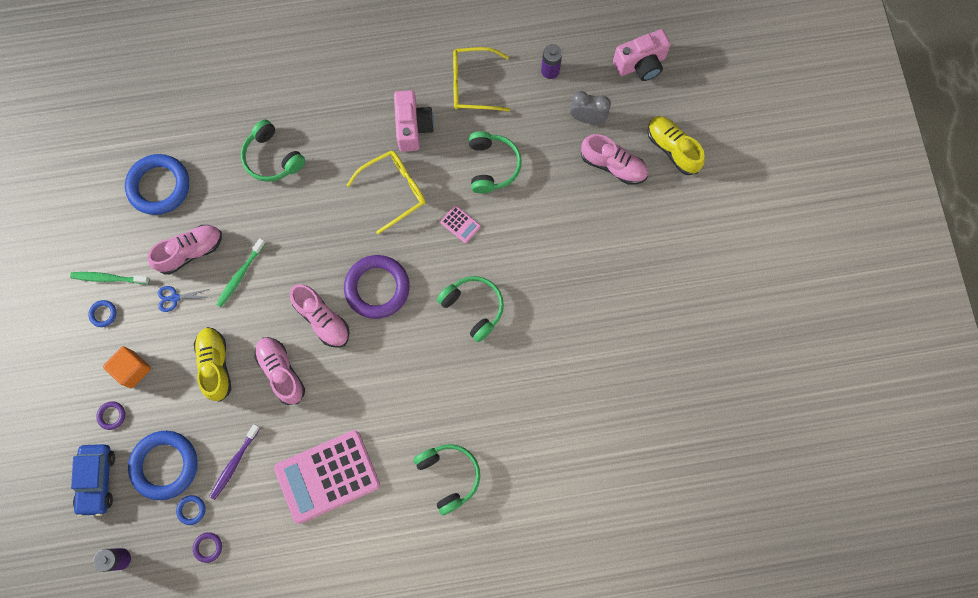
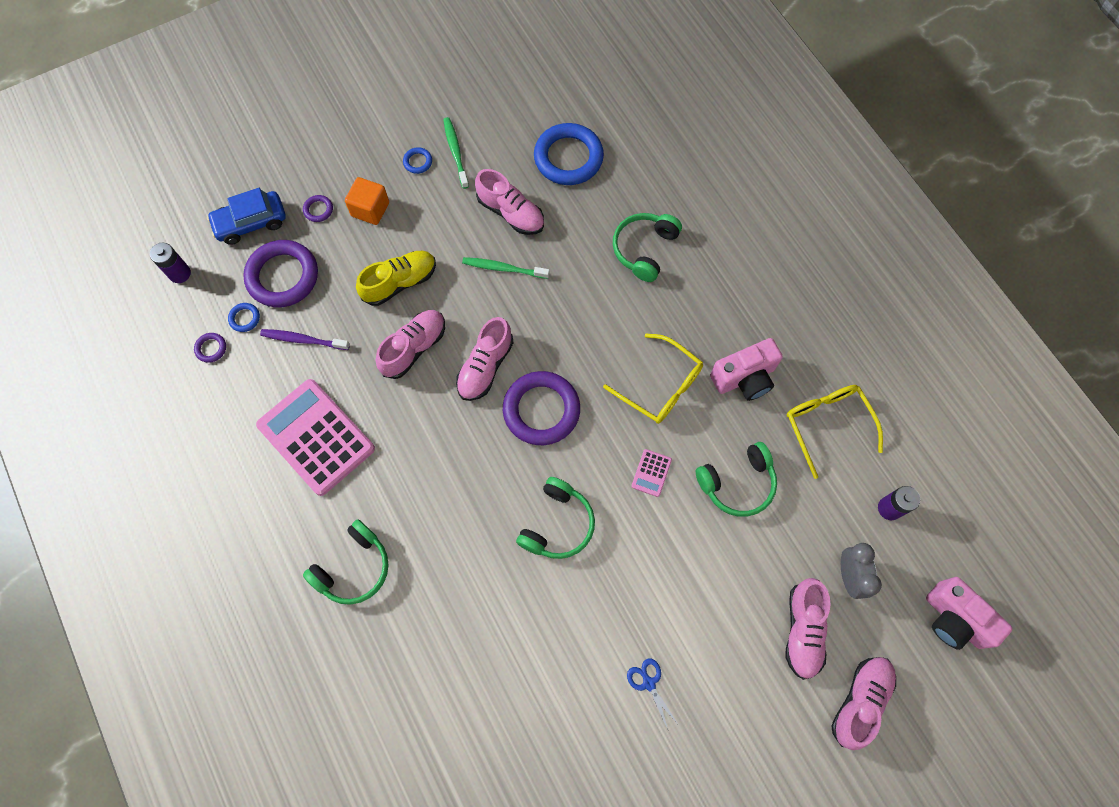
camera: 70 degrees right, 5 degrees down
(165, 465) = (283, 276): blue ring -> purple ring
(174, 298) = (457, 217): blue scissors -> blue scissors (648, 683)
(672, 149) = (860, 701): yellow shoe -> pink shoe

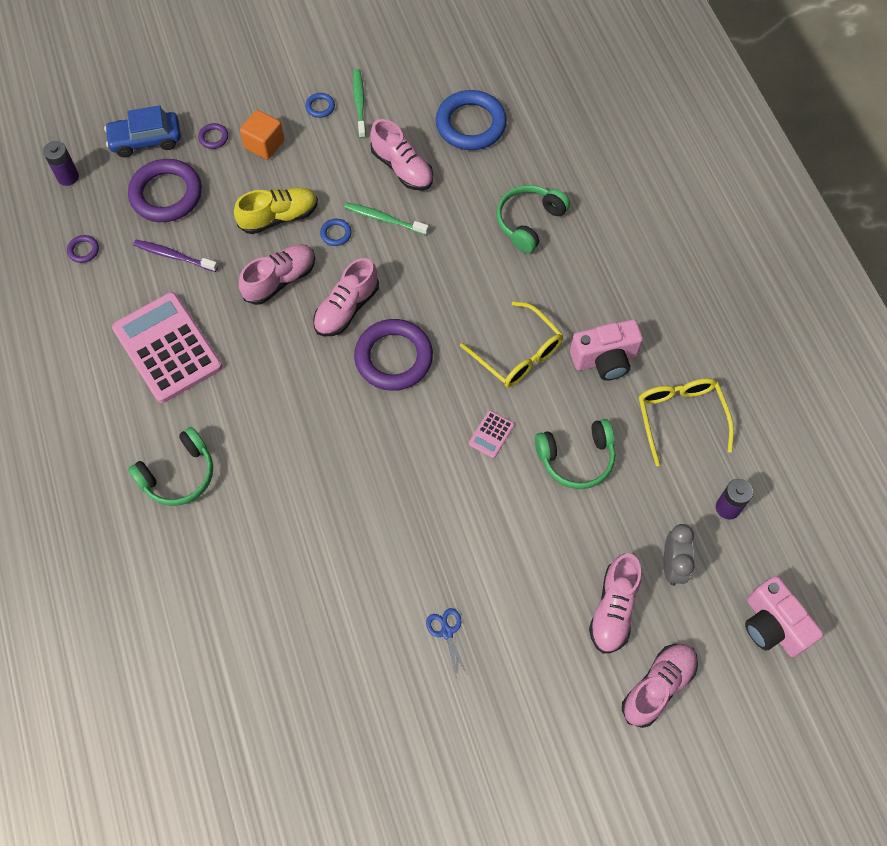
camera: 10 degrees right, 5 degrees down
(244, 318) = (121, 227): blue ring -> blue ring (336, 234)
(557, 524) = (387, 467): green headphones -> none

